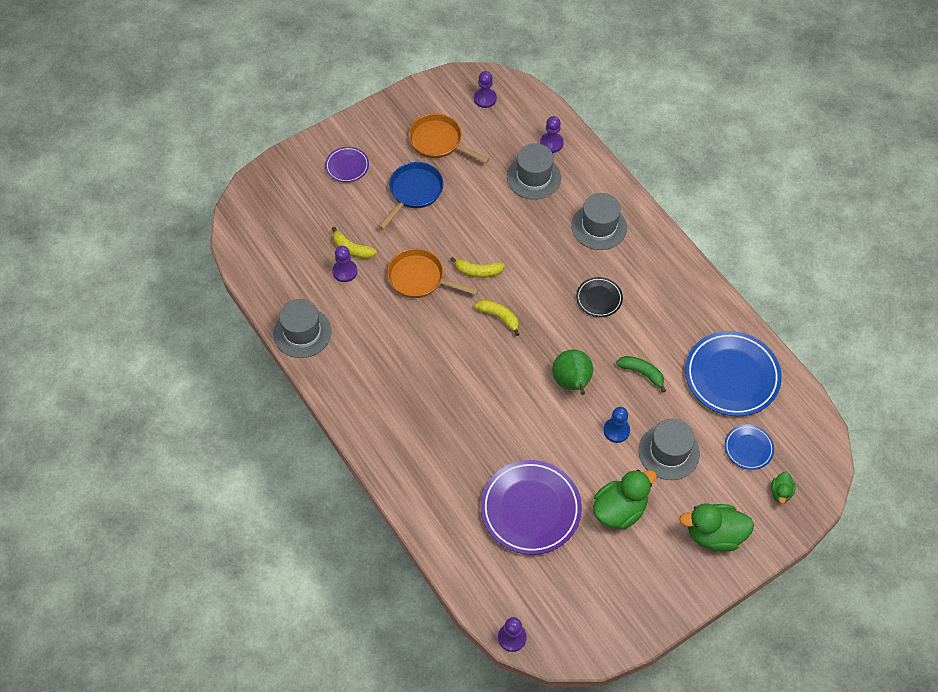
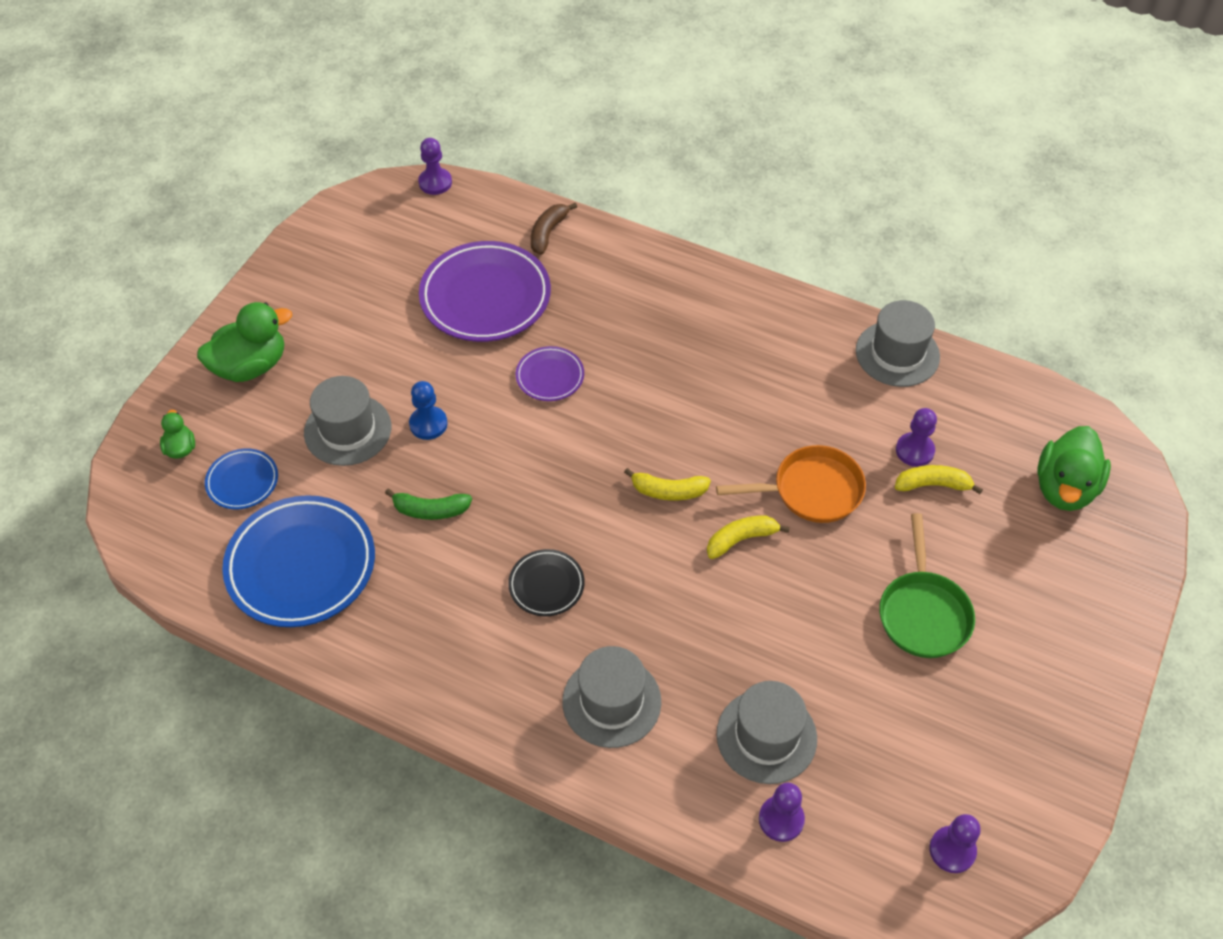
camera: 150 degrees right, 5 degrees down
(347, 166) = (1051, 603): purple plate -> purple plate (550, 376)
(414, 192) = (923, 613): blue pan -> green pan
(439, 141) = (958, 721): orange pan -> none
(456, 542) = (548, 232): none -> brown banana
(572, 382) = (518, 454): green pear -> none
(619, 510) = (379, 341): green duck -> green duck (1064, 488)

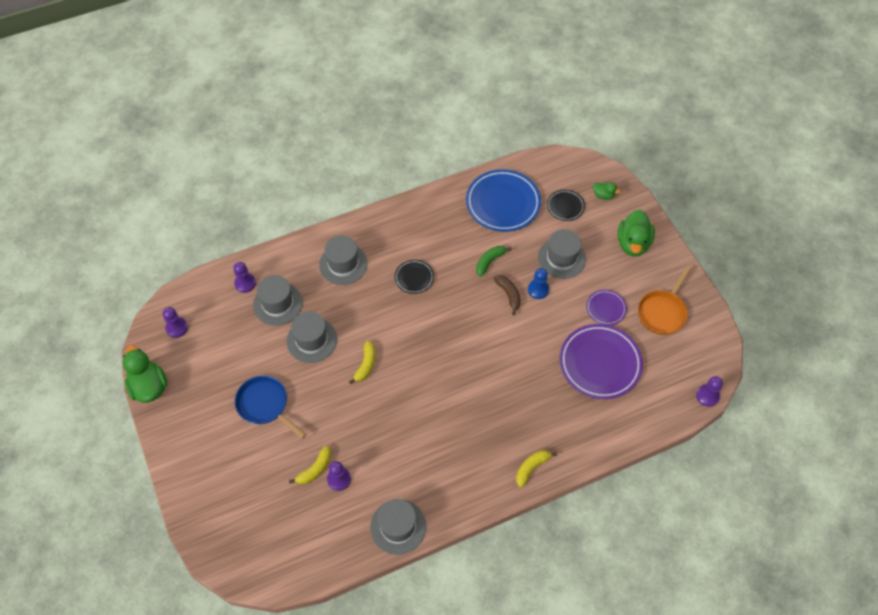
camera: 130 degrees right, 5 degrees up
(242, 481) = (565, 207): blue plate -> black plate
(548, 232) = (624, 424): brown banana -> brown banana (508, 295)
(550, 376) = (524, 356): purple plate -> purple plate (605, 308)
(668, 491) = (416, 356): yellow banana -> yellow banana (531, 468)
(775, 637) = (311, 340): none -> grey hat
(811, 490) = (361, 414): orange pan -> orange pan (662, 312)
(923, 613) = (265, 405): green pan -> blue pan
(1064, 488) = (256, 528): green duck -> green duck (149, 386)

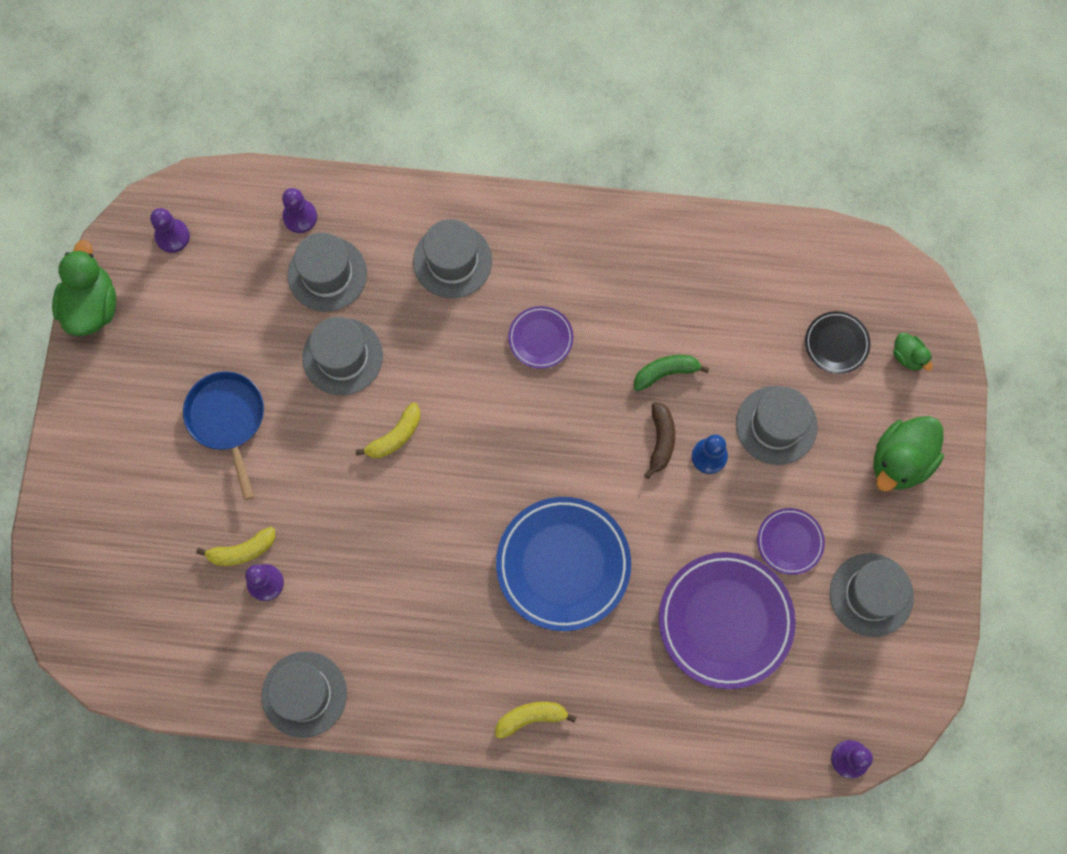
camera: 30 degrees right, 15 degrees up
(414, 278) = (540, 338): black plate -> purple plate
(503, 203) = (744, 287): blue plate -> blue plate (563, 564)
(662, 312) = (871, 595): orange pan -> grey hat

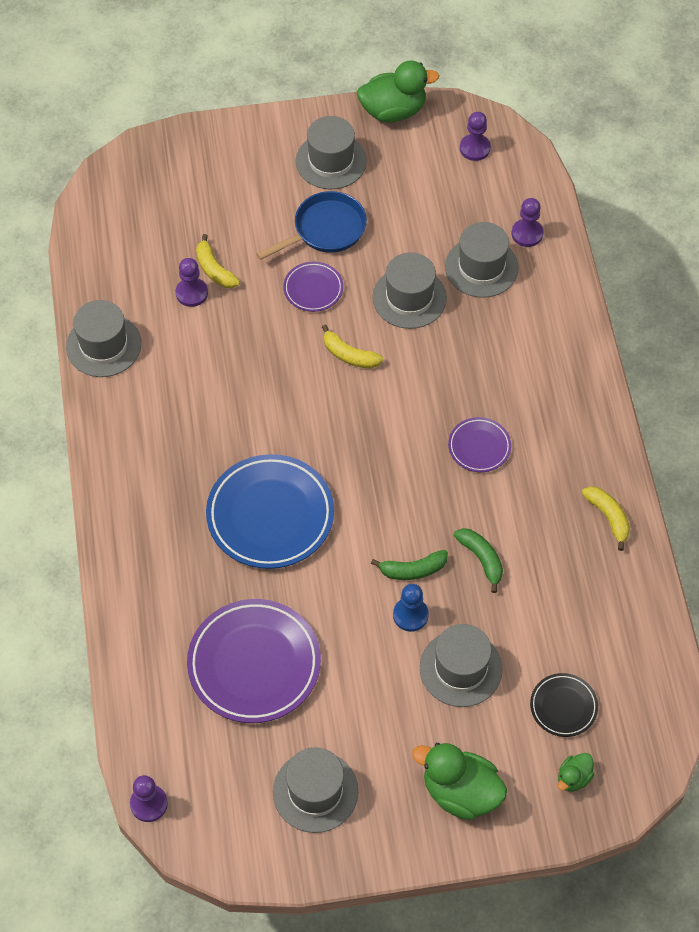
camera: 75 degrees right, 15 degrees down
(452, 261) = (529, 359): grey hat -> grey hat (331, 161)
(531, 717) = (124, 522): yellow banana -> yellow banana (608, 517)
(661, 441) = (412, 570): brown banana -> green banana
(789, 542) = (347, 705): purple plate -> purple plate (313, 289)

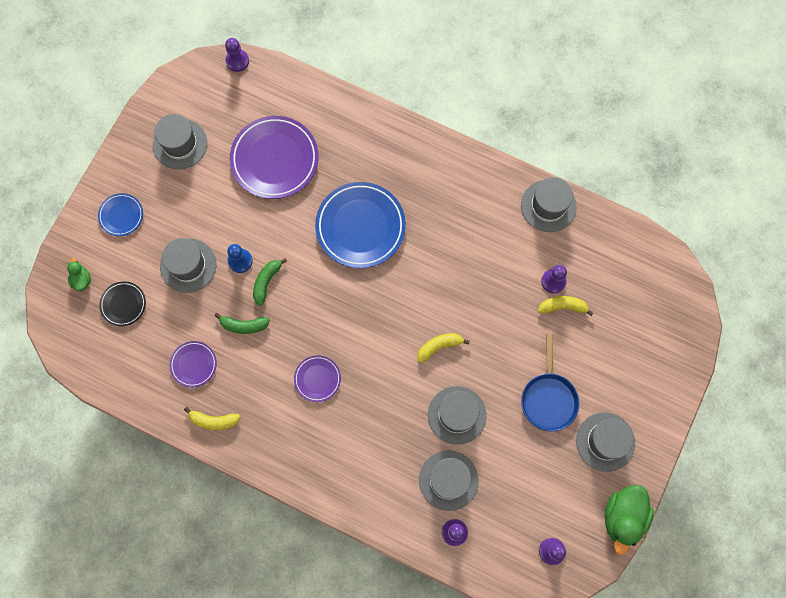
camera: 125 degrees right, 15 degrees up
(313, 289) = (505, 358): purple plate -> purple plate (193, 364)
(460, 792) = (121, 215): green duck -> blue plate

